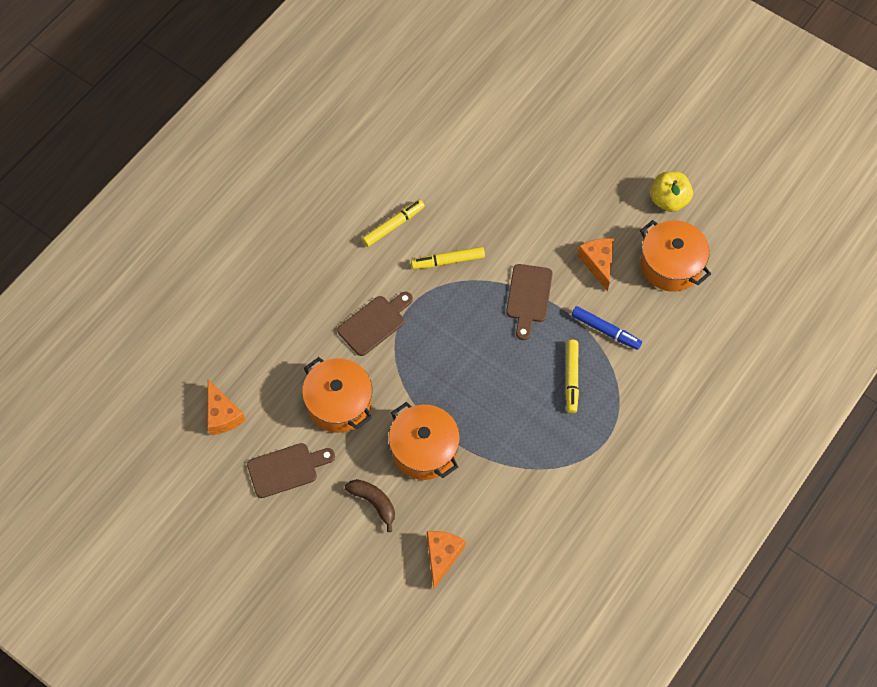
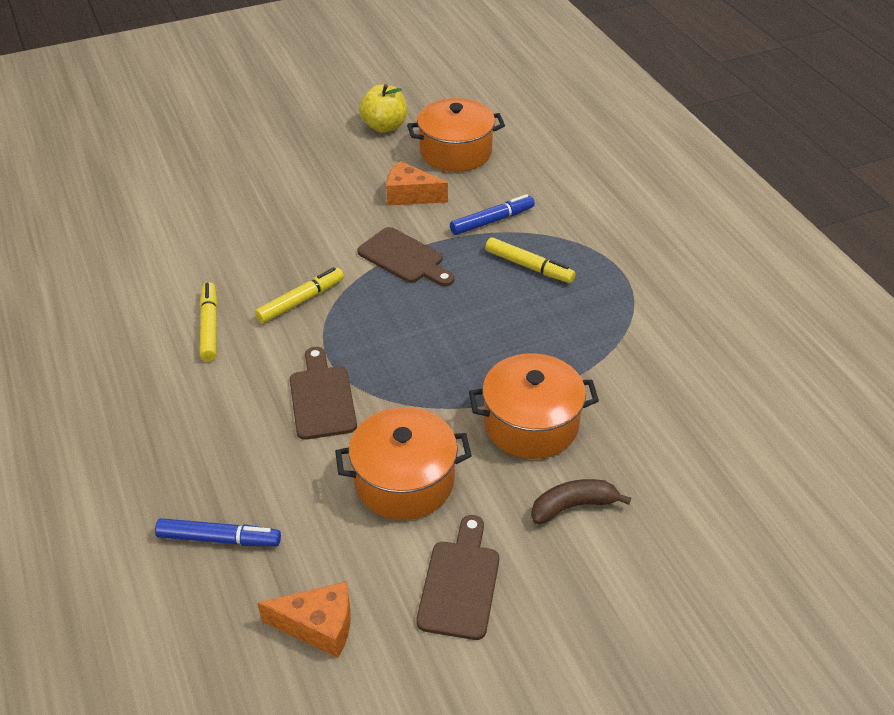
camera: 60 degrees left, 20 degrees down
(247, 334) = (219, 539): none -> blue marker
(442, 556) = (690, 469): orange cheese -> none
(448, 261) = (301, 301): yellow marker -> yellow marker turned 150 degrees counterclockwise

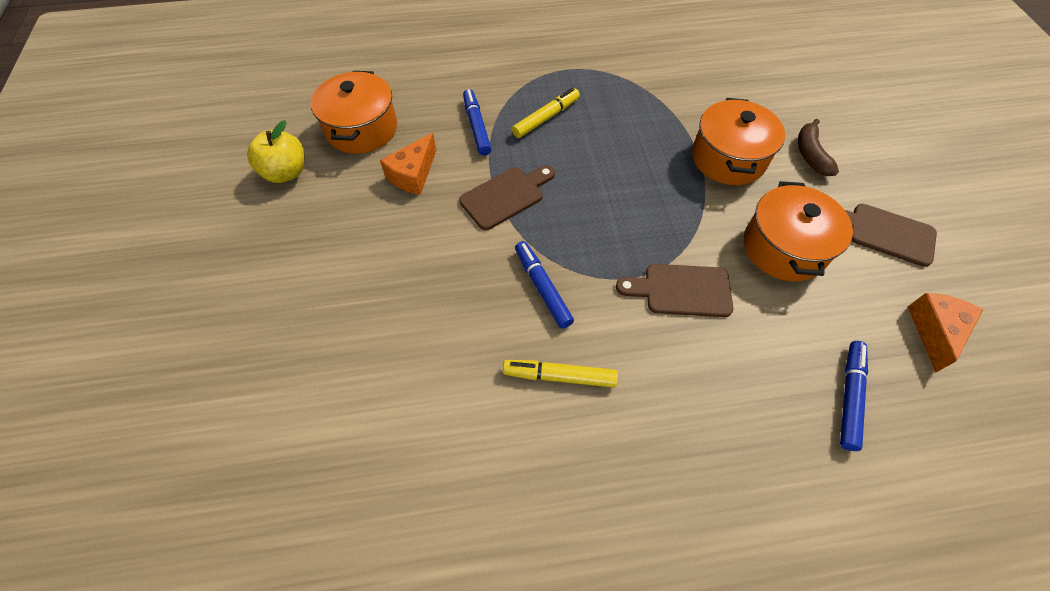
camera: 75 degrees left, 15 degrees up
(301, 301) = (542, 287): yellow marker -> blue marker

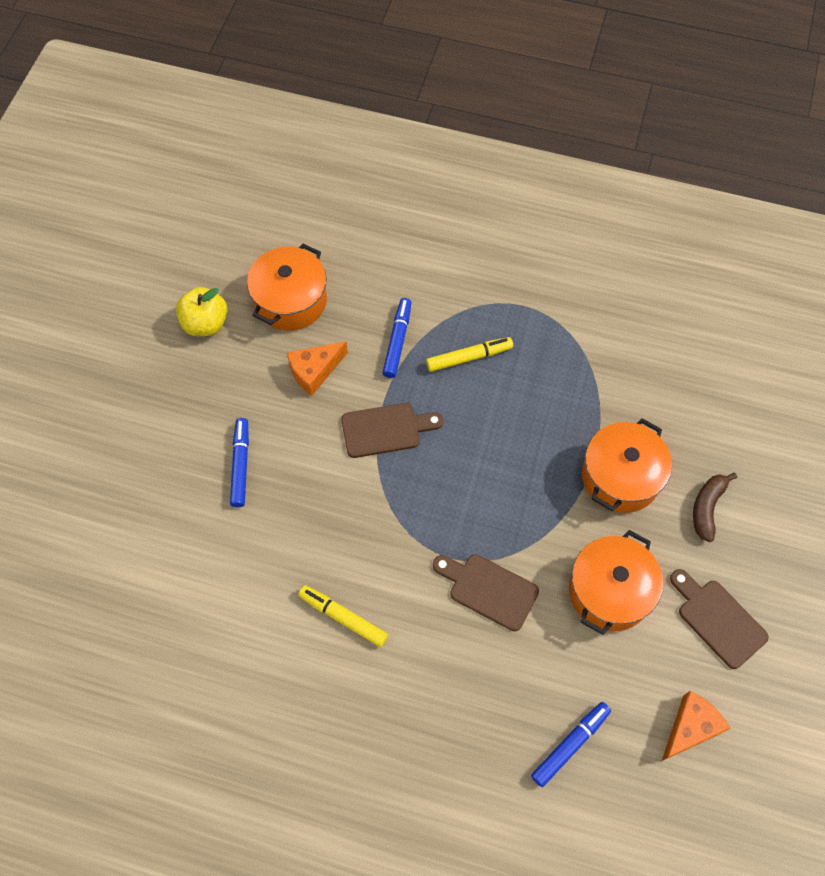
camera: 25 degrees right, 5 degrees up
(542, 287) = (370, 534): blue marker -> blue marker (240, 465)

